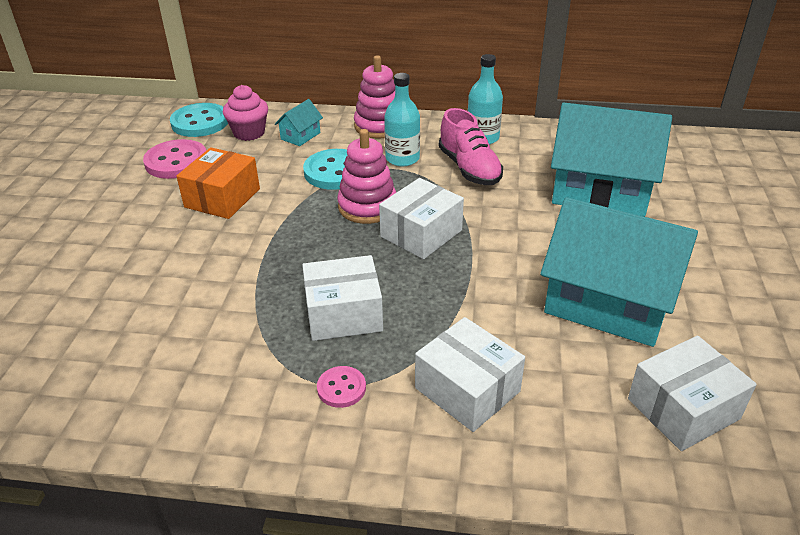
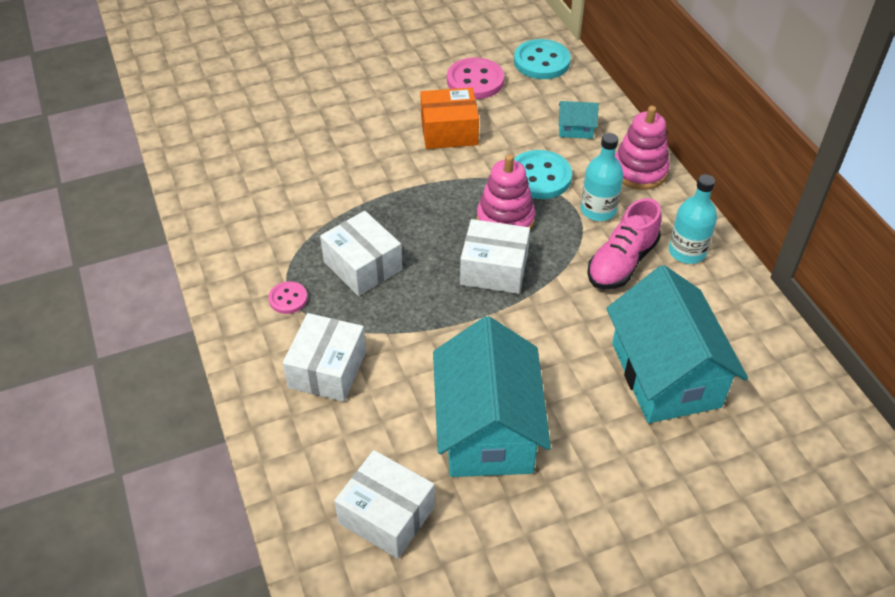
camera: 60 degrees right, 10 degrees up
(249, 133) = (552, 97): pink cupcake -> none

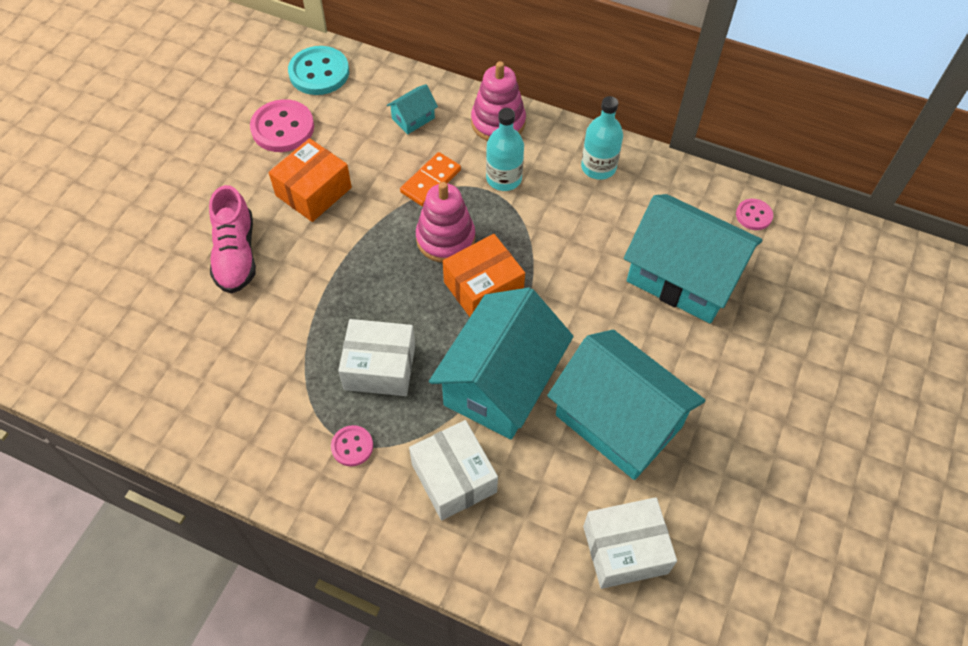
camera: 45 degrees left, 10 degrees up
(431, 337) = (500, 383): none -> turquoise house
(494, 269) = (483, 288): white box -> orange box
(539, 177) = (431, 181): turquoise button -> orange domino
(621, 262) = (565, 210): pink shoe -> pink shoe (236, 254)
(789, 377) = (753, 215): none -> pink button

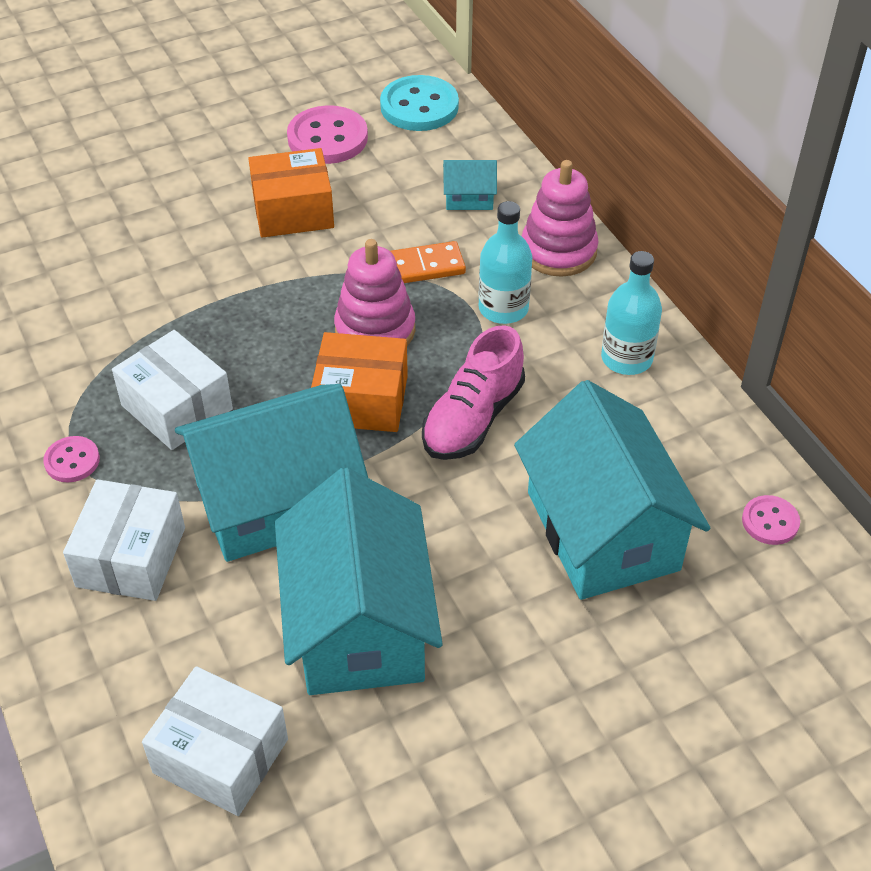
camera: 40 degrees right, 10 degrees down
(236, 254) = (160, 225): pink shoe -> pink shoe (472, 418)

